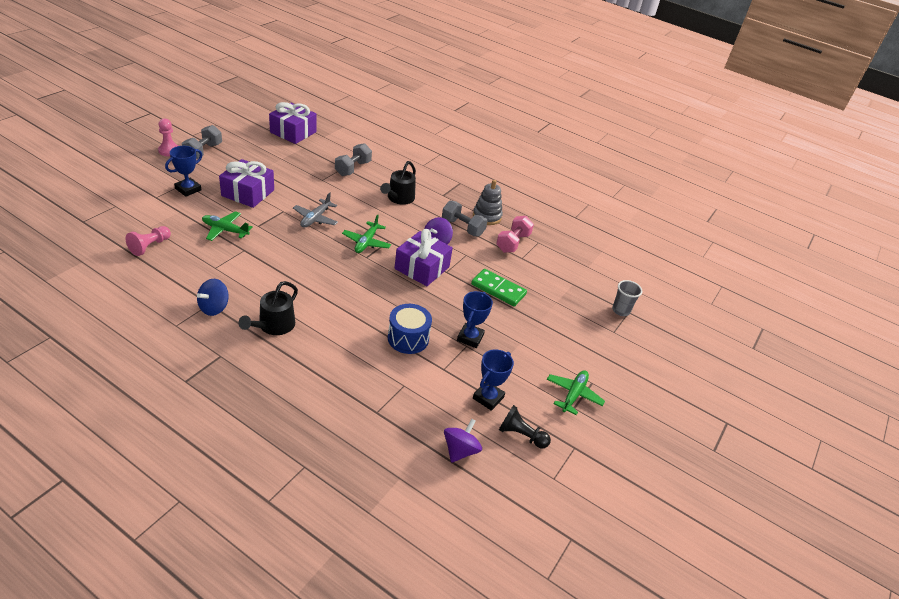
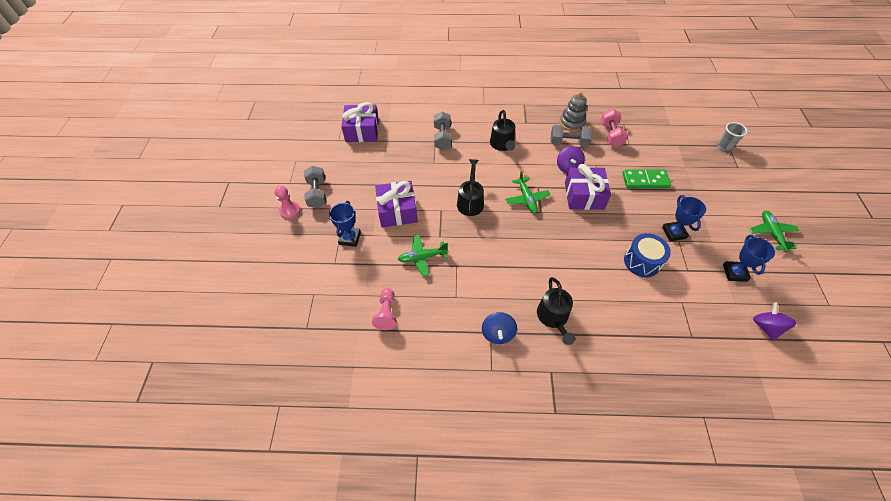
camera: 25 degrees left, 15 degrees up
(315, 218) = (470, 201): grey plane -> black watering can
(521, 435) = (781, 287): black pawn -> none

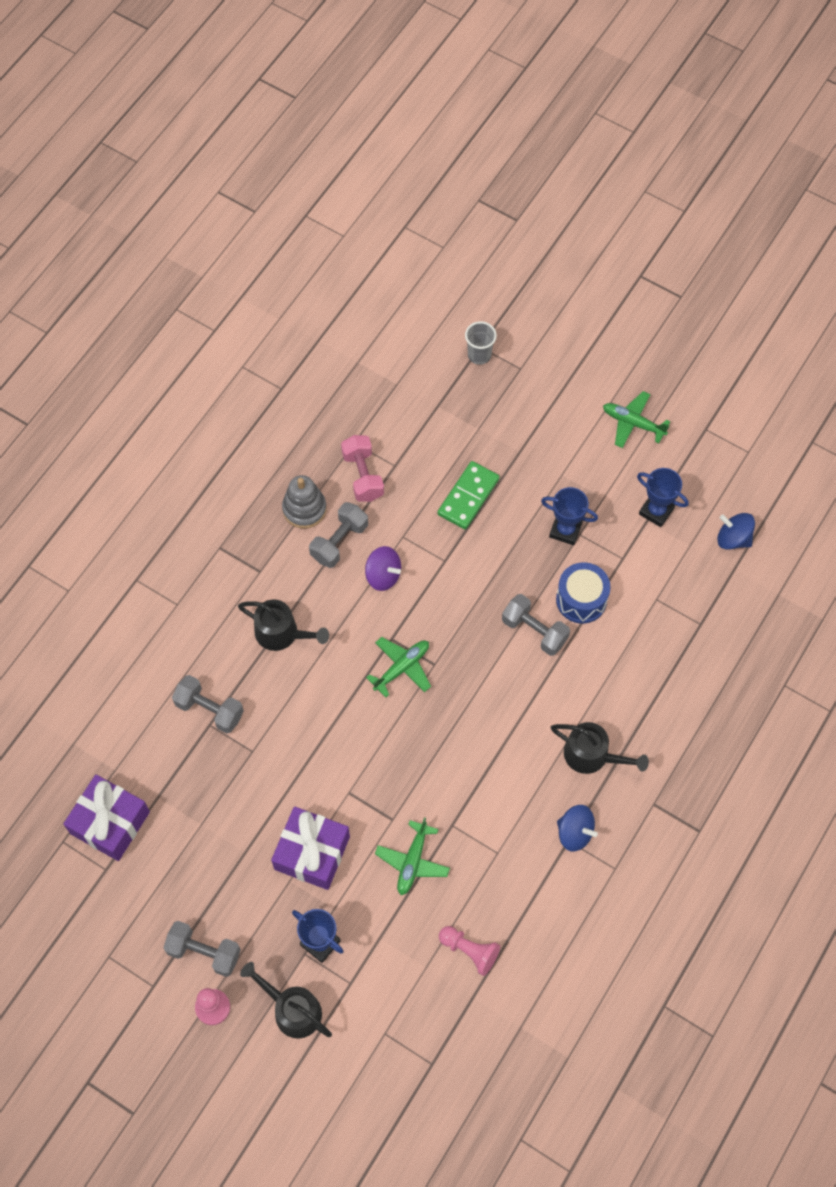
camera: 60 degrees left, 10 degrees up
(470, 201) = (359, 744): black watering can -> black watering can (292, 1010)
(526, 199) = (402, 667): green plane -> green plane turned 60 degrees counterclockwise
(584, 196) = (443, 591): purple gift -> none
(601, 248) = (534, 631): none -> grey dumbbell
(610, 135) = (363, 476): pink dumbbell -> pink dumbbell turned 45 degrees clockwise
(766, 326) = (733, 538): purple spinning top -> blue spinning top

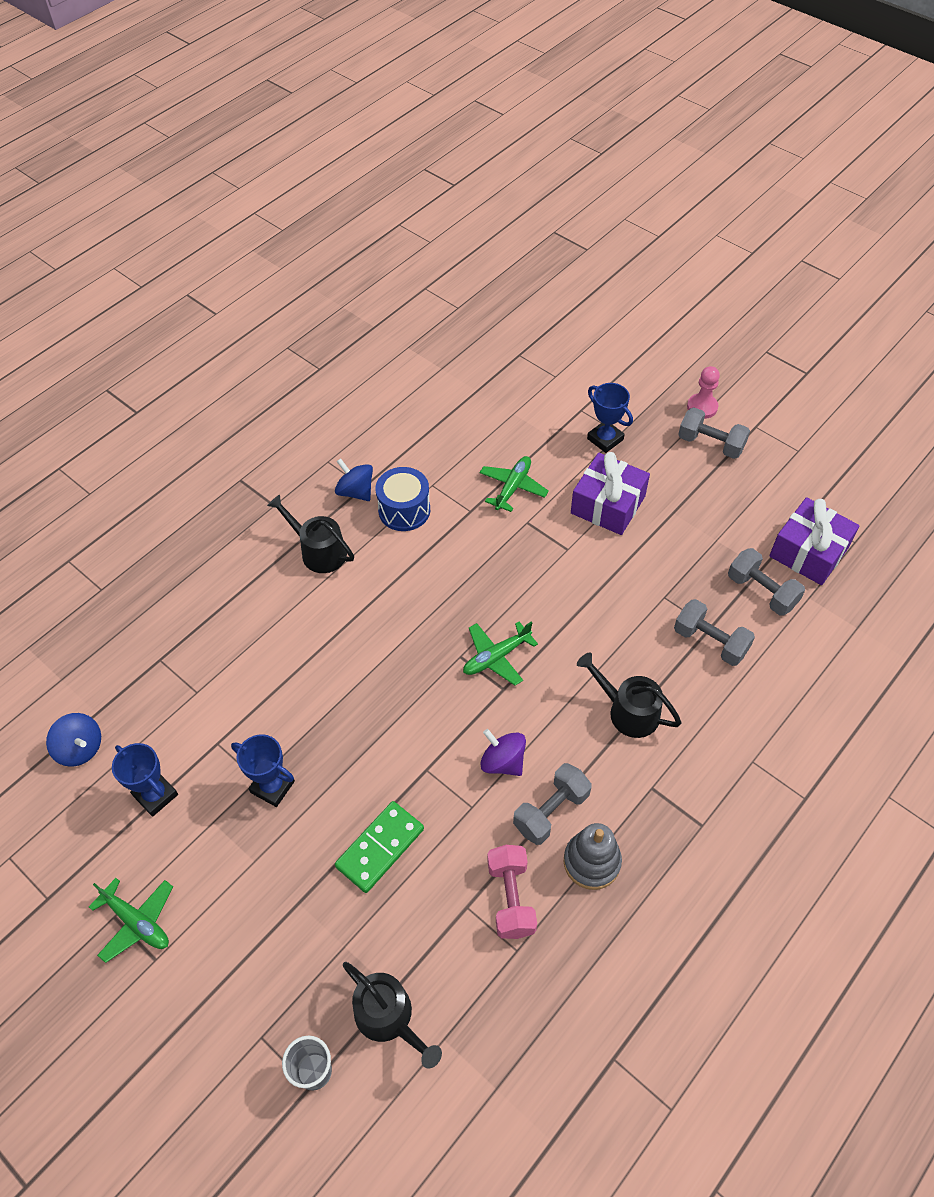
camera: 170 degrees left, 10 degrees down
(292, 1010) = (632, 398): black watering can -> black watering can (389, 1017)
(469, 951) = (473, 419): pink pawn -> none
(534, 631) = (342, 676): grey dumbbell -> grey dumbbell (761, 591)
(581, 600) = (280, 702): blue drum -> blue drum (404, 510)

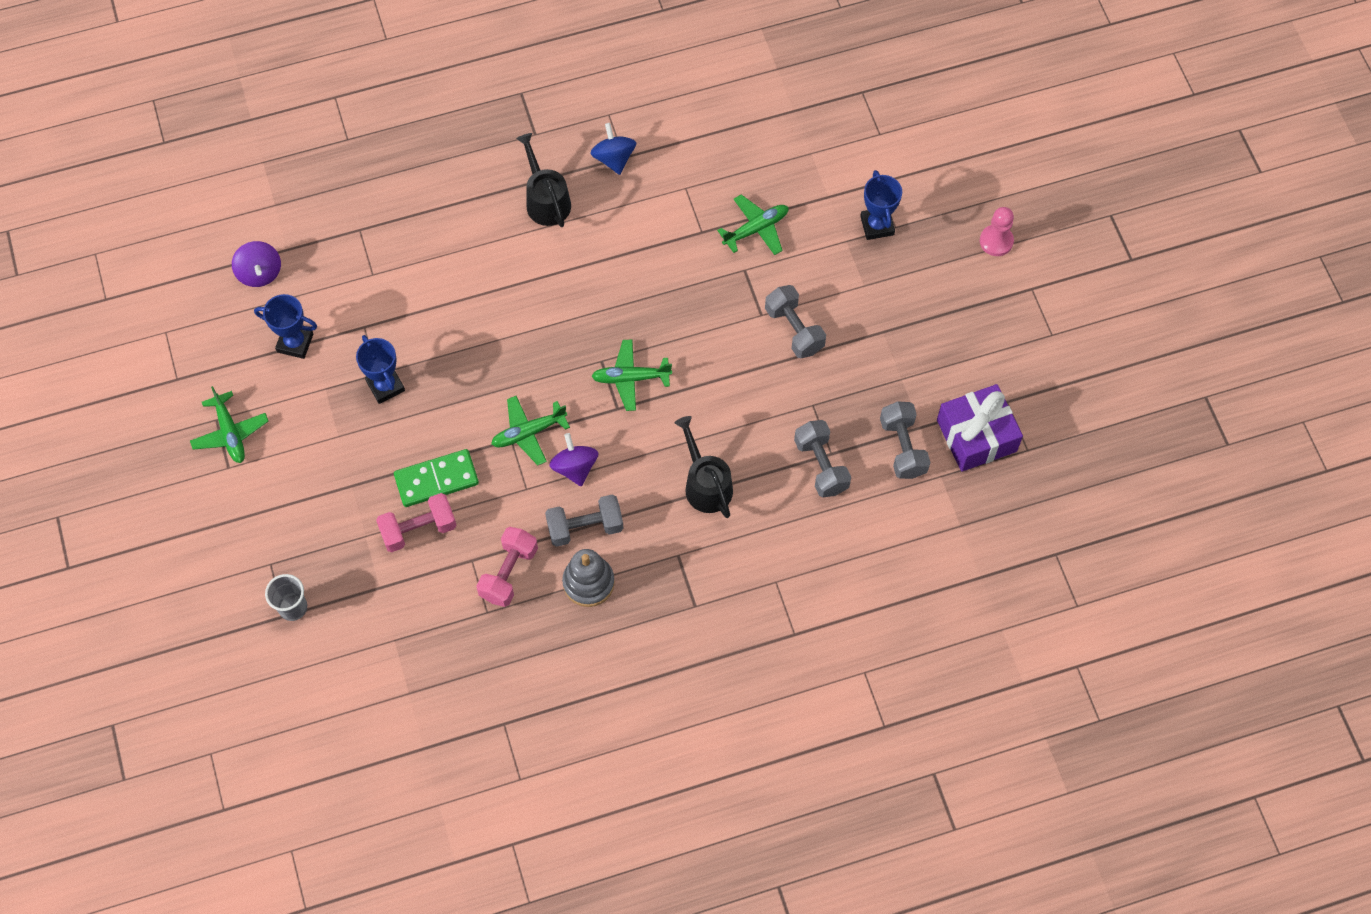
camera: 30 degrees right, 10 degrees up
(80, 748) = (260, 273): blue spinning top -> purple spinning top
(155, 795) = (295, 343): blue trophy -> blue trophy turned 60 degrees counterclockwise
(389, 1017) = (365, 603): black watering can -> none
(394, 907) = (418, 529): none -> pink dumbbell
(404, 510) = (644, 200): blue drum -> none
(438, 755) = (528, 433): none -> green plane
(607, 505) = (829, 292): purple gift -> none
(710, 444) = (973, 283): grey dumbbell -> grey dumbbell (794, 330)

